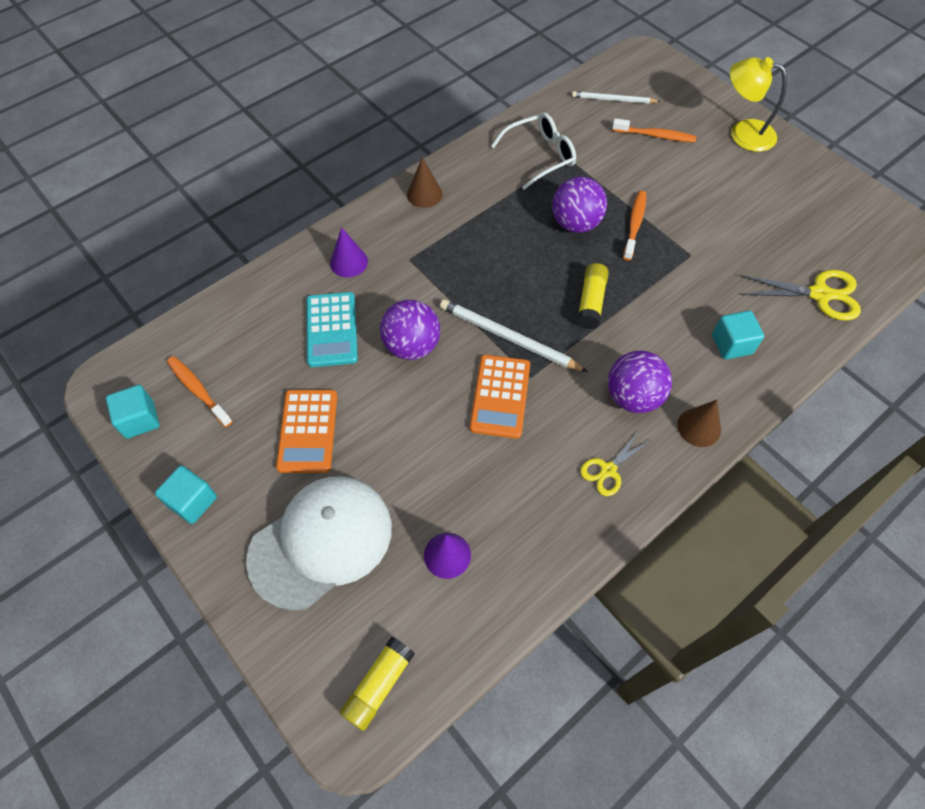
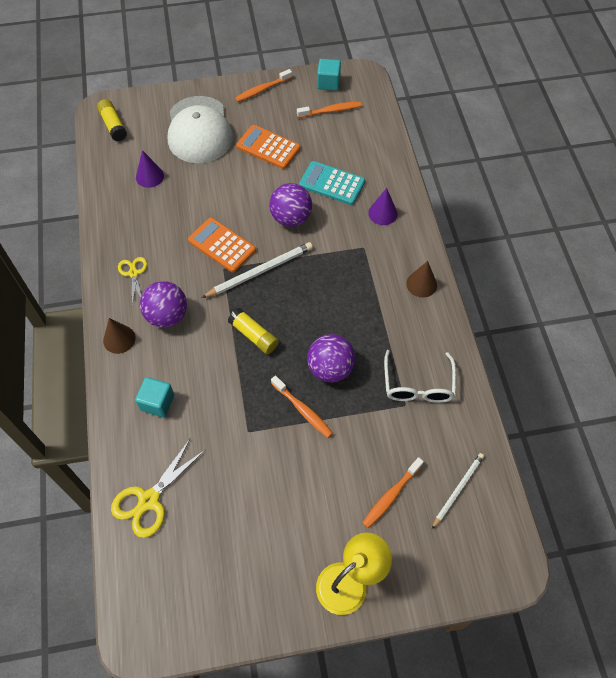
camera: 120 degrees right, 0 degrees up
(192, 501) = (262, 90): turquoise cube -> orange toothbrush

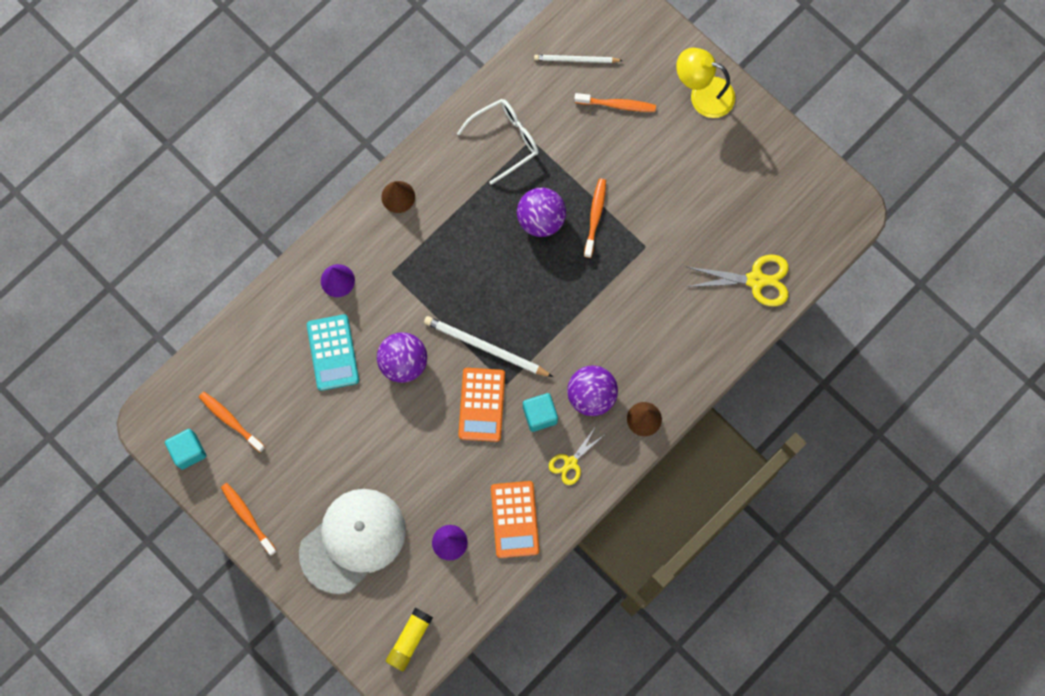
camera: 125 degrees left, 15 degrees up
(157, 402) = (675, 338): turquoise cube -> turquoise cube (540, 415)
(253, 335) = (556, 305): yellow glue stick -> none
(262, 90) = (247, 517): orange toothbrush -> orange toothbrush turned 150 degrees counterclockwise
(268, 147) = (328, 449): orange calculator -> orange calculator (515, 519)

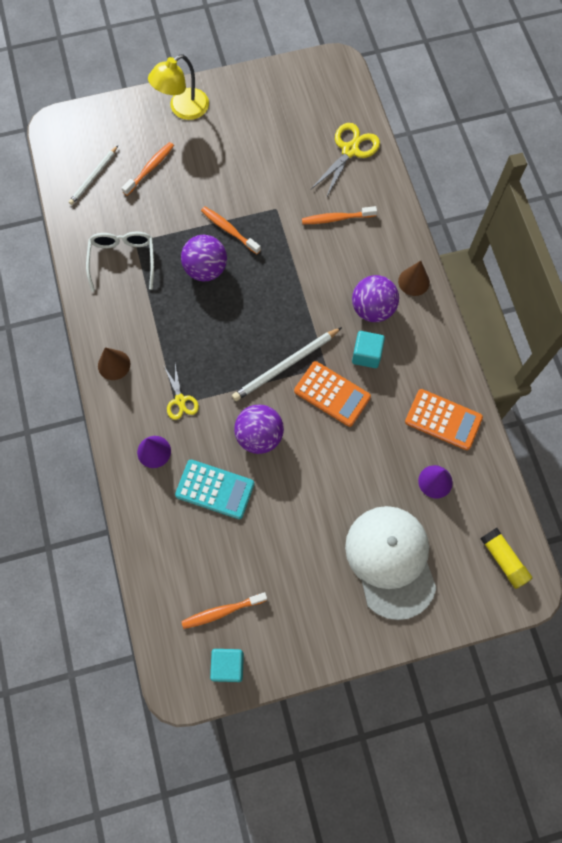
camera: 60 degrees left, 5 degrees down
(247, 517) = (319, 643): orange toothbrush -> orange toothbrush (336, 218)
(571, 462) = (419, 352): yellow scissors -> yellow scissors (180, 400)

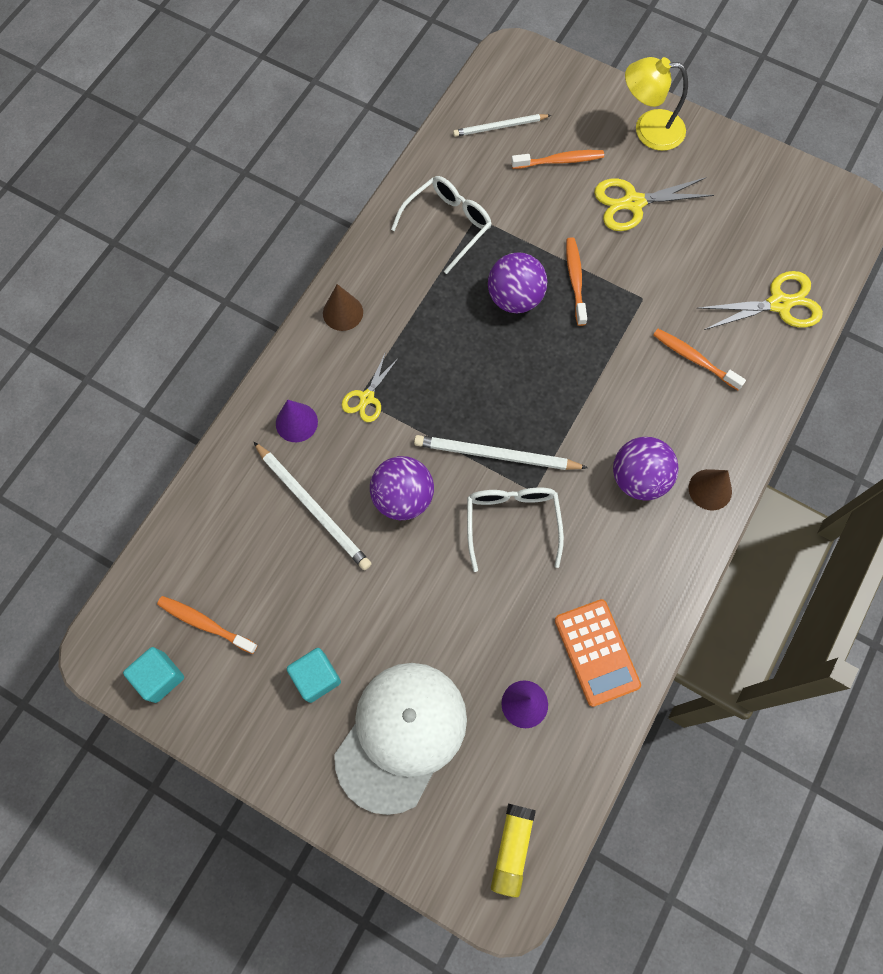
camera: 45 degrees right, 0 degrees up
(215, 489) = (313, 507): turquoise calculator -> white pencil
(216, 158) = (633, 203): none -> yellow scissors
(332, 394) = (512, 523): orange calculator -> white glasses
(366, 355) = (585, 517): turquoise cube -> turquoise cube (316, 677)

